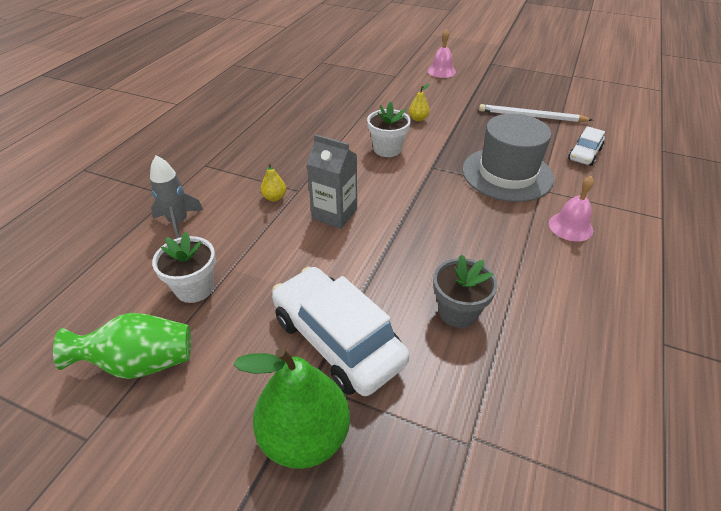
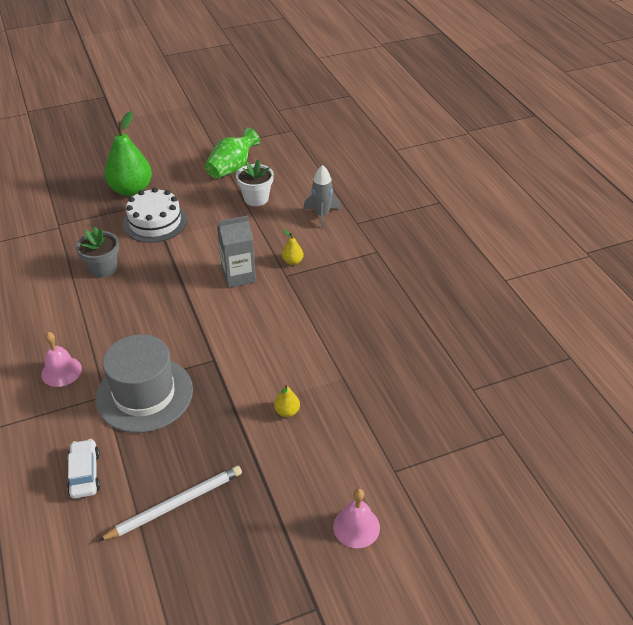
camera: 135 degrees right, 0 degrees up
(337, 340) = (155, 222): white car -> white cake
(387, 149) = (270, 353): white flower pot -> none

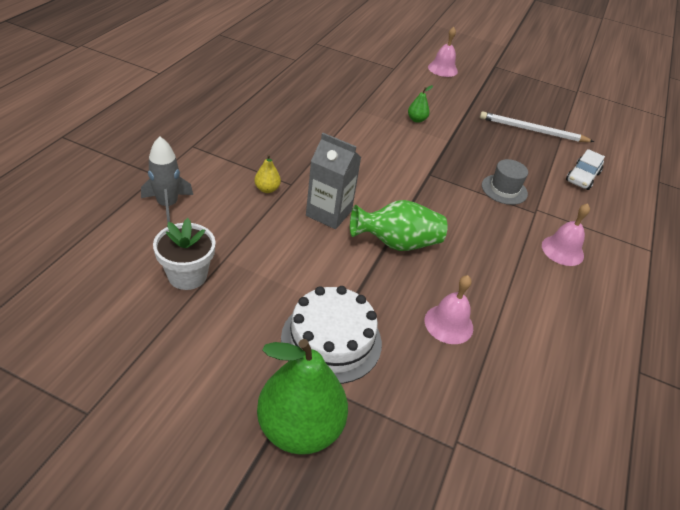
camera: 140 degrees left, 0 degrees up
(103, 268) = (448, 324): grey flower pot -> pink bell
(144, 394) = (504, 189): grey hat -> grey hat, size x0.51
(232, 168) = (136, 345): green vase -> green vase (397, 243)
(287, 411) = (416, 120): yellow pear -> green pear

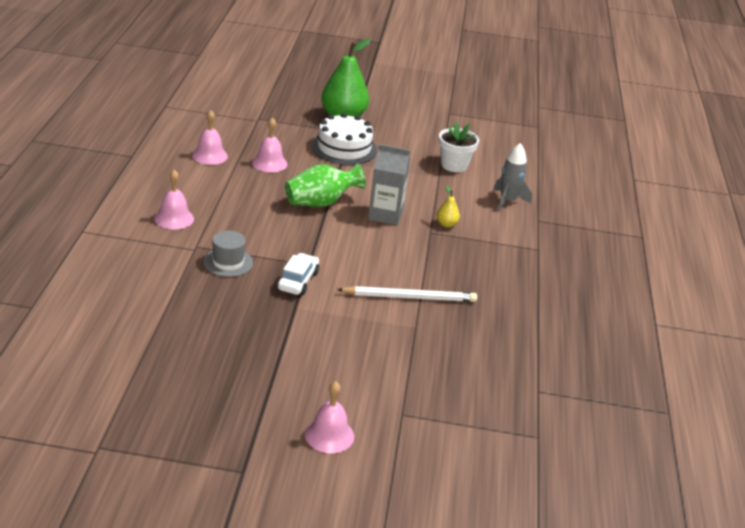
camera: 165 degrees right, 10 degrees down
(416, 120) = (341, 328): green pear -> none
(531, 354) = (209, 155): none -> pink bell
(532, 130) = (188, 346): white pencil -> white pencil (410, 297)
(582, 177) = (133, 293): white car -> white car (298, 281)

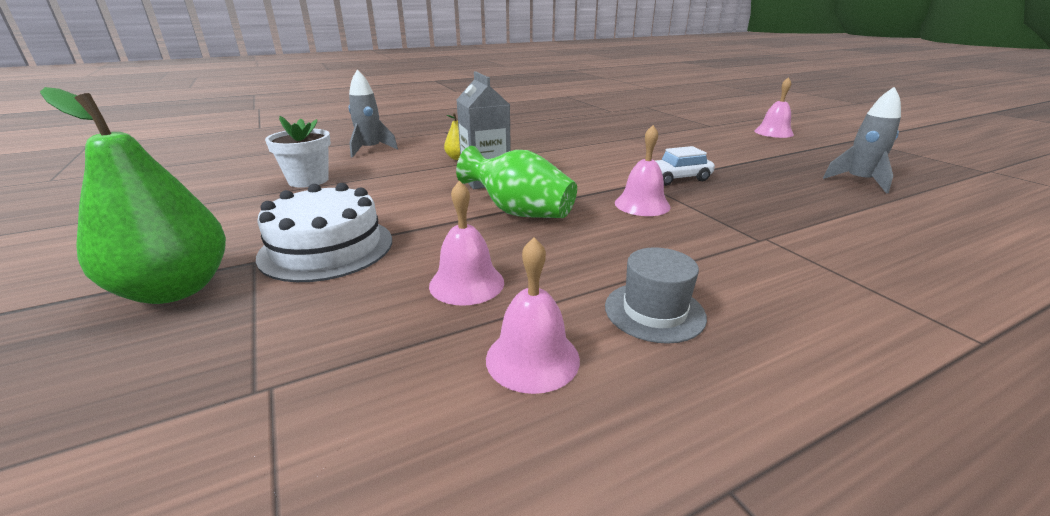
camera: 120 degrees left, 5 degrees down
(174, 218) = (759, 282): pink bell -> pink bell (642, 204)
(187, 353) = (858, 181): none -> grey rocket
(228, 262) = (734, 212): grey hat -> grey hat (654, 311)
(410, 297) = (598, 146): white pencil -> none

